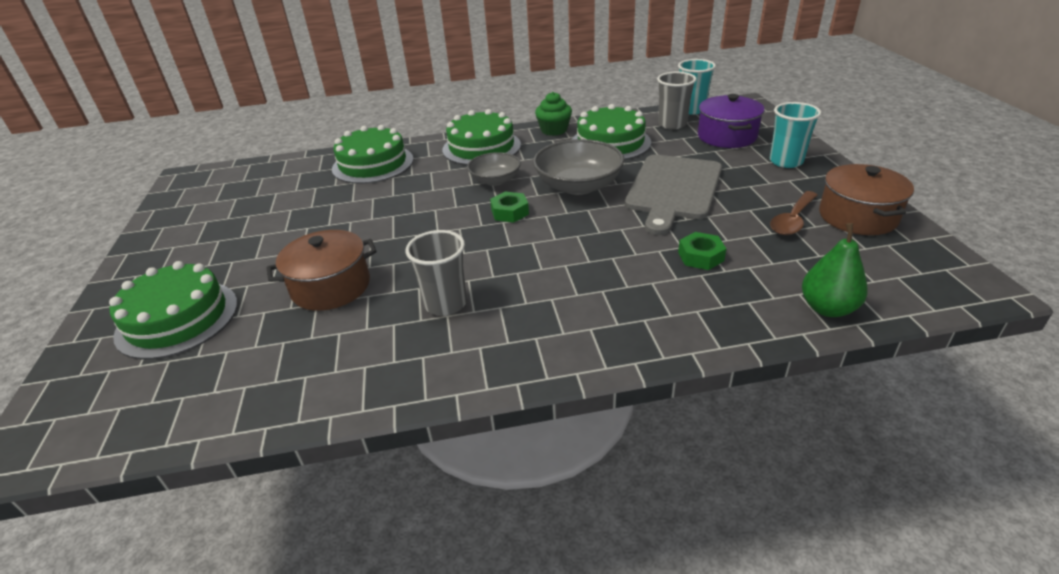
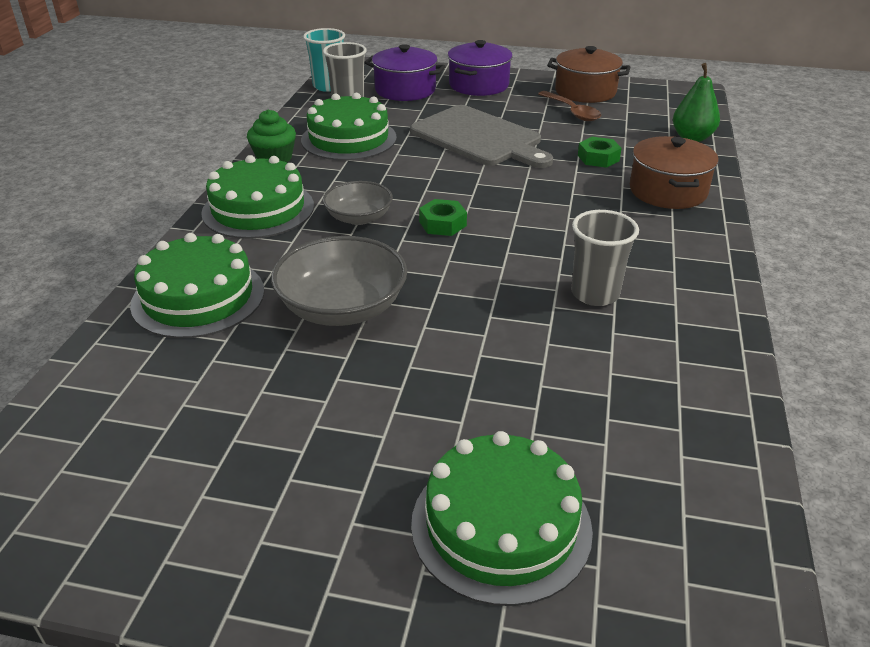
camera: 70 degrees left, 0 degrees up
(331, 287) = (511, 369): brown pot -> brown pot (668, 191)
(578, 186) = (424, 176): grey bowl -> grey bowl (342, 308)
(786, 161) = (478, 85): turquoise cup -> purple pot

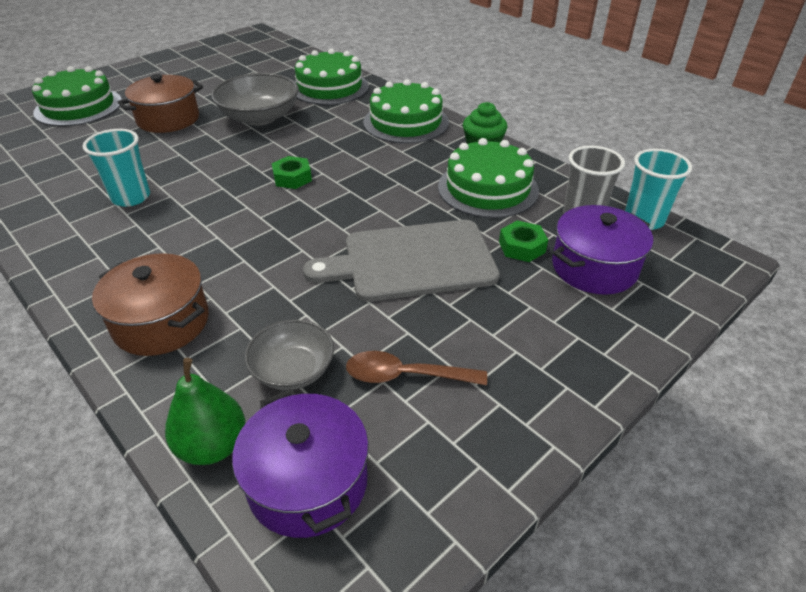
camera: 125 degrees right, 5 degrees up
(359, 217) = (346, 151): grey bowl -> grey bowl (293, 370)
(478, 85) = (569, 337): purple pot -> purple pot (308, 482)
(585, 92) = (460, 440): brown pot -> brown pot (168, 119)
(595, 294) = (131, 197): grey cup -> turquoise cup
(598, 158) = (276, 318): green nut -> green nut (522, 247)

